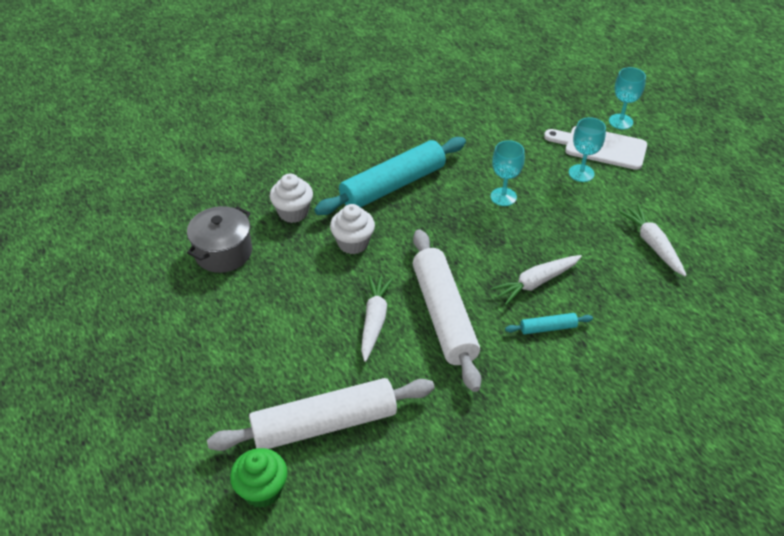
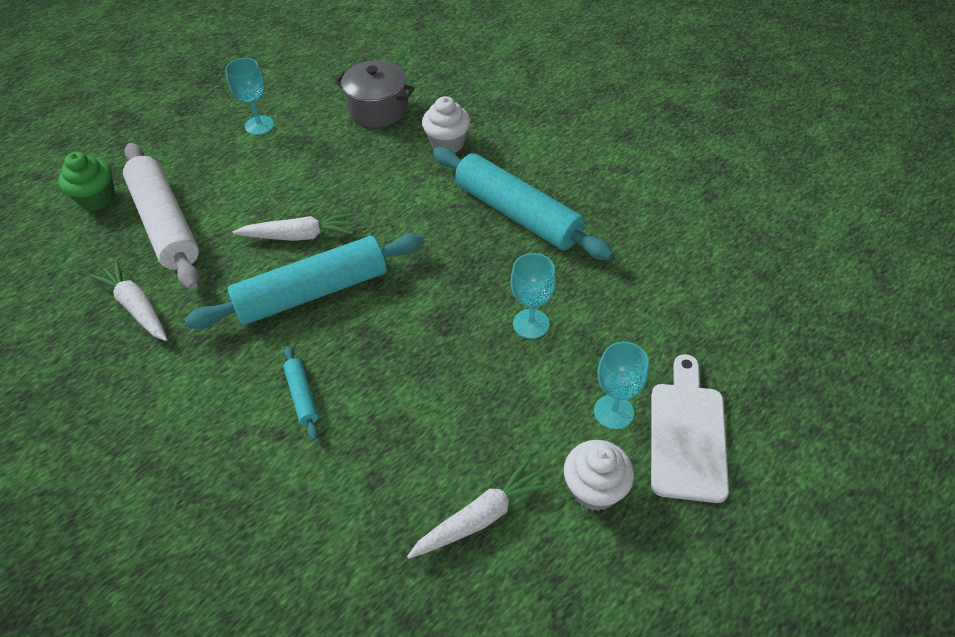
camera: 80 degrees right, 5 degrees up
(353, 243) = (411, 198): white cupcake -> white cupcake (594, 489)
(444, 315) = (312, 292): white rolling pin -> turquoise rolling pin
(536, 283) = (377, 376): white carrot -> white carrot (136, 307)
(620, 121) = (769, 460): turquoise goblet -> turquoise goblet (259, 125)

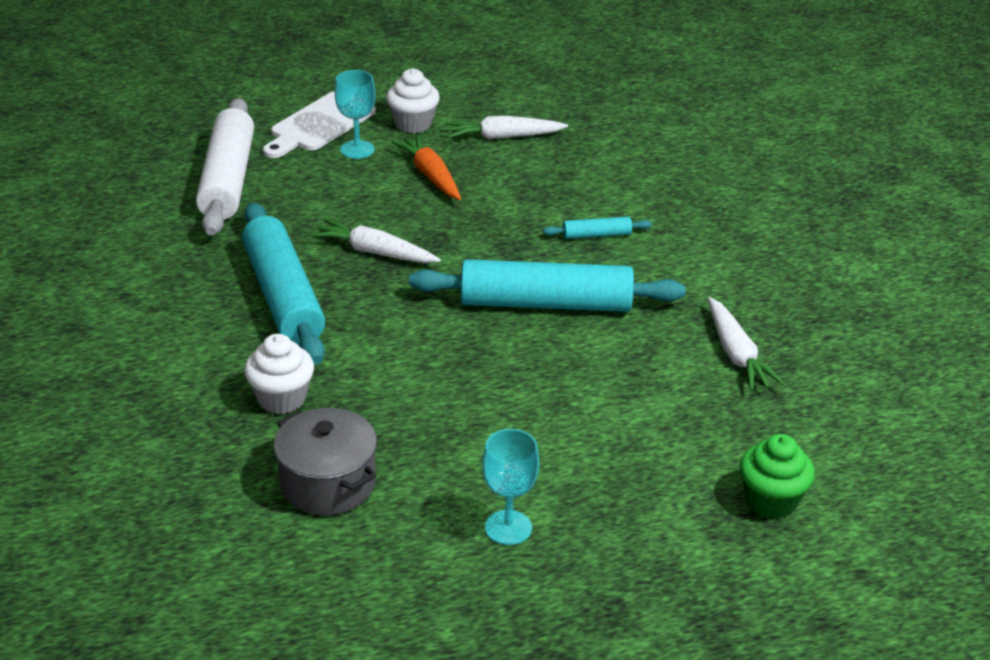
camera: 155 degrees left, 15 degrees down
(166, 224) = (684, 432): white rolling pin -> white rolling pin (227, 180)
(299, 236) = (531, 360): white carrot -> white carrot (375, 252)
(302, 396) = (596, 235): turquoise rolling pin -> turquoise rolling pin turned 75 degrees clockwise
(511, 407) = (430, 175): none -> orange carrot
(531, 324) = (363, 214): turquoise goblet -> none

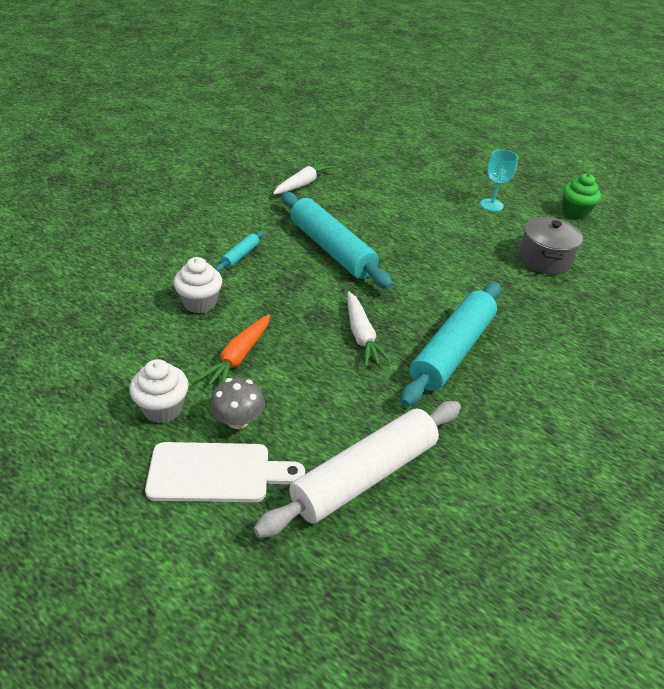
camera: 130 degrees left, 5 degrees up
(282, 398) = (522, 302): white cupcake -> white cupcake (199, 303)
(357, 149) = (238, 420): turquoise goblet -> grey mushroom
(503, 137) = (142, 345): white carrot -> none
(596, 235) = (240, 255): turquoise rolling pin -> turquoise rolling pin turned 75 degrees clockwise
(771, 501) = (389, 155): green cupcake -> green cupcake (574, 212)

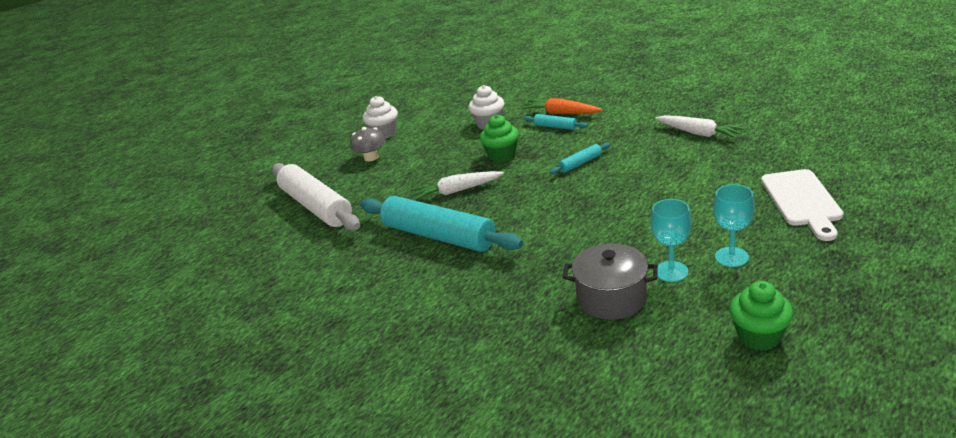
camera: 100 degrees right, 10 degrees down
(217, 473) = (331, 158): white cutting board -> white cutting board (802, 201)
(238, 357) = (430, 147): orange carrot -> orange carrot (561, 113)
(291, 298) = (502, 155): none -> green cupcake
(331, 249) = (580, 163): turquoise rolling pin -> turquoise rolling pin, size x0.43
(509, 230) = (671, 271): none -> turquoise goblet

